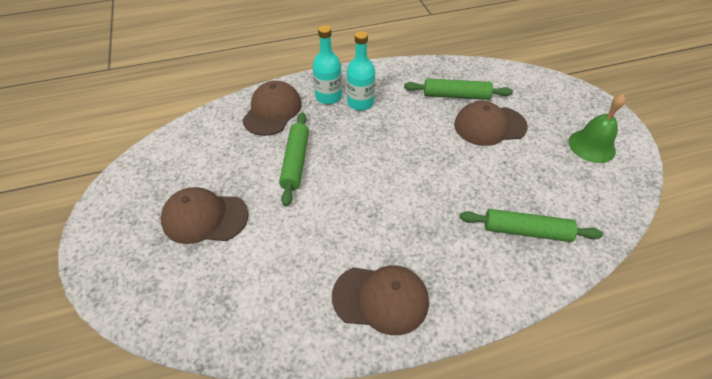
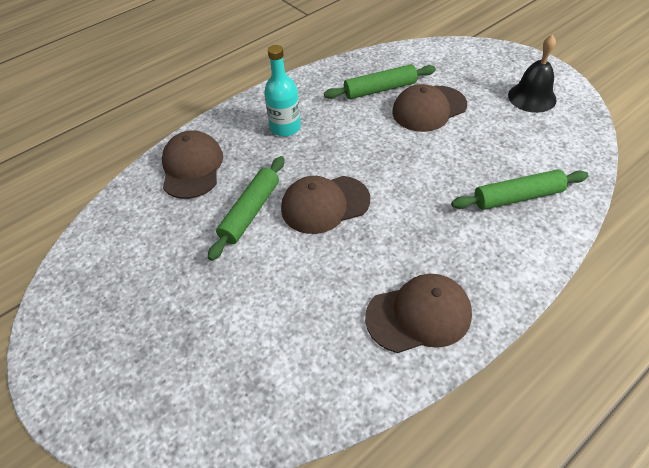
camera: 20 degrees left, 0 degrees up
(204, 217) = (181, 308): brown cap -> brown cap (325, 204)
(296, 162) = (250, 212): green rolling pin -> green rolling pin turned 45 degrees clockwise
(328, 96) = (247, 132): turquoise bottle -> none
(591, 146) = (532, 97): green bell -> black bell

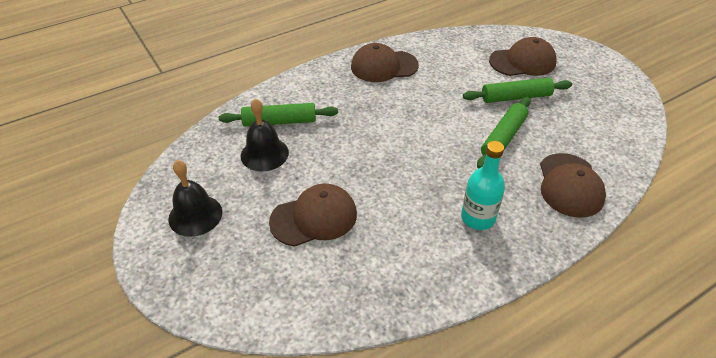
camera: 175 degrees left, 5 degrees down
(325, 204) = (439, 136): brown cap -> brown cap (522, 62)
(380, 89) = (360, 255): green rolling pin -> green rolling pin (515, 97)
(509, 157) = (264, 154): none -> black bell

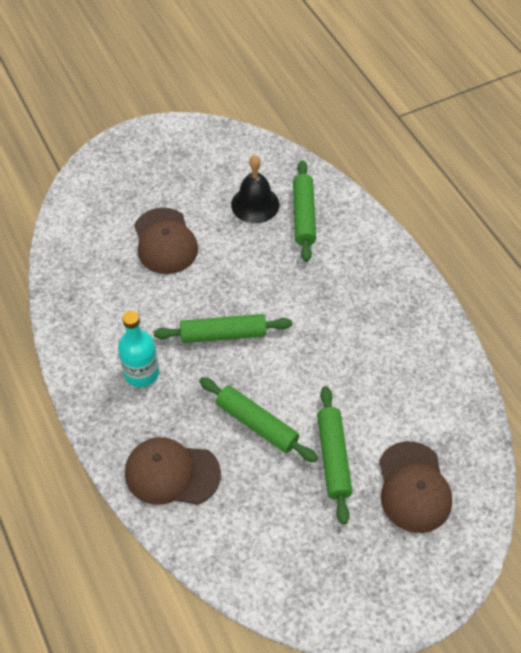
camera: 95 degrees right, 10 degrees up
(195, 215) = (182, 159): black bell -> none
(384, 66) = (404, 319): brown cap -> none
(420, 164) = (223, 334): none -> green rolling pin

